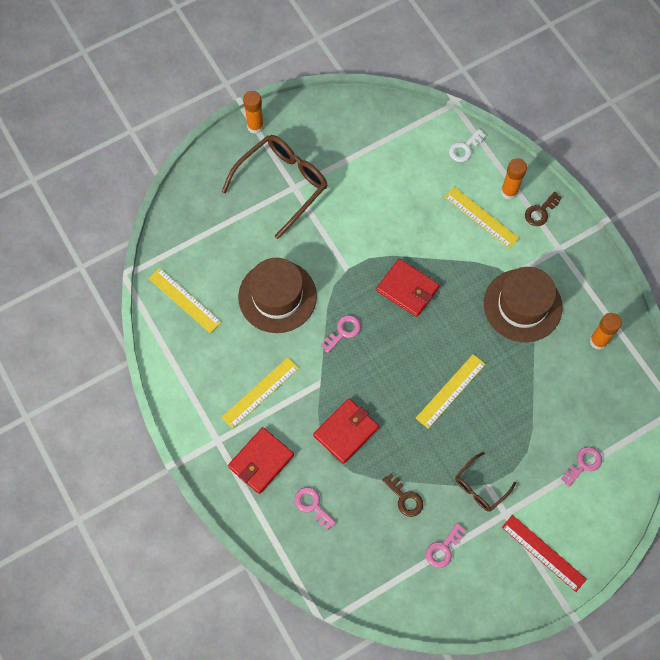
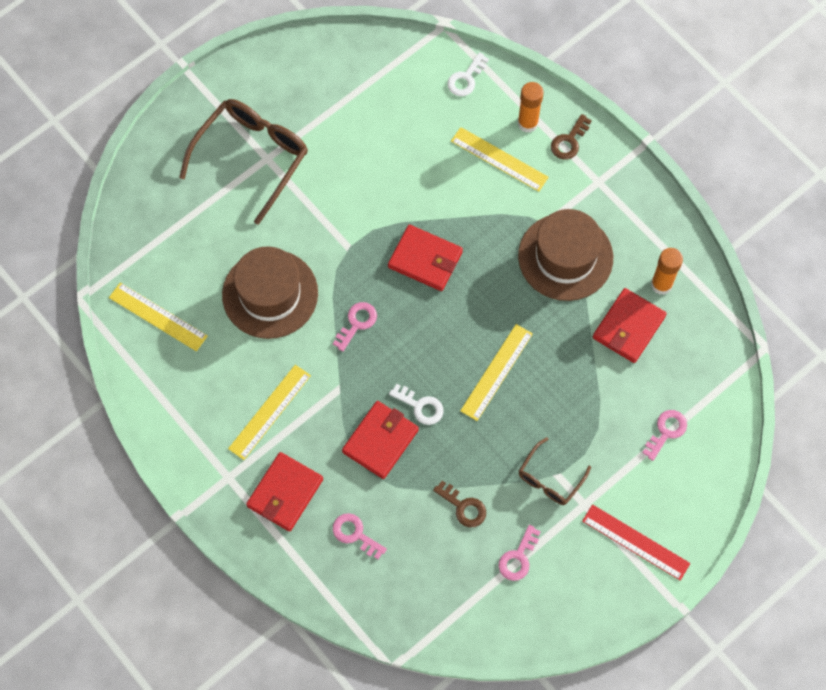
camera: 10 degrees left, 0 degrees up
(255, 126) = (206, 91): orange glue stick -> none
(383, 408) = (420, 406): none -> white key
(565, 372) = (628, 327): none -> red wallet

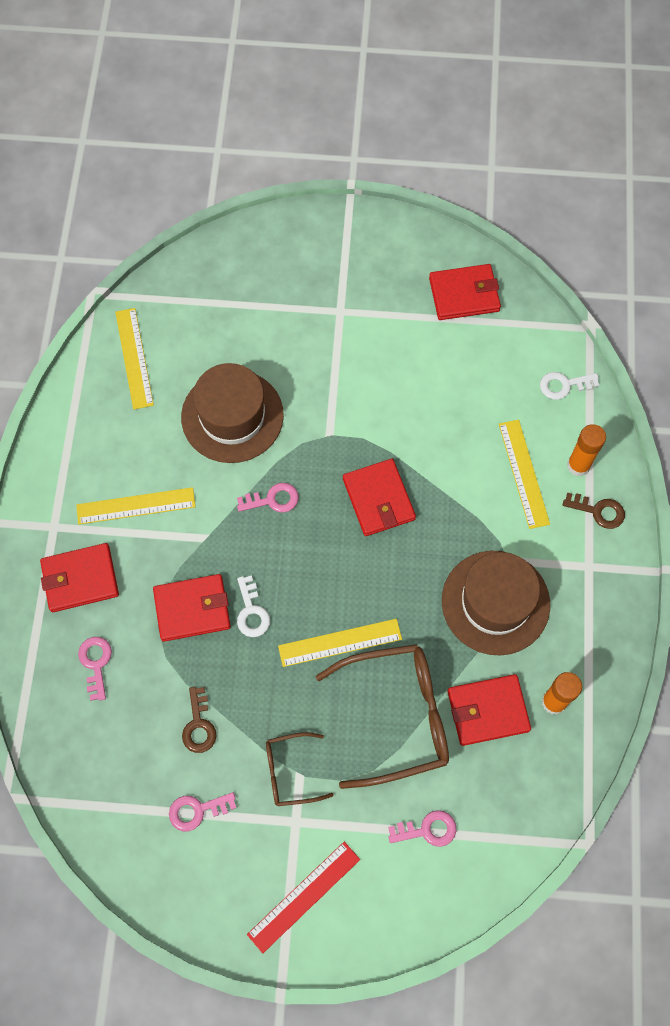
camera: 45 degrees right, 0 degrees up
(252, 157) = (329, 300): brown glasses -> brown glasses (397, 716)
(339, 74) = (464, 294): none -> red wallet
(569, 141) = (598, 511): brown key -> brown key turned 150 degrees counterclockwise
(636, 542) = (304, 896): red ruler -> red ruler turned 60 degrees clockwise

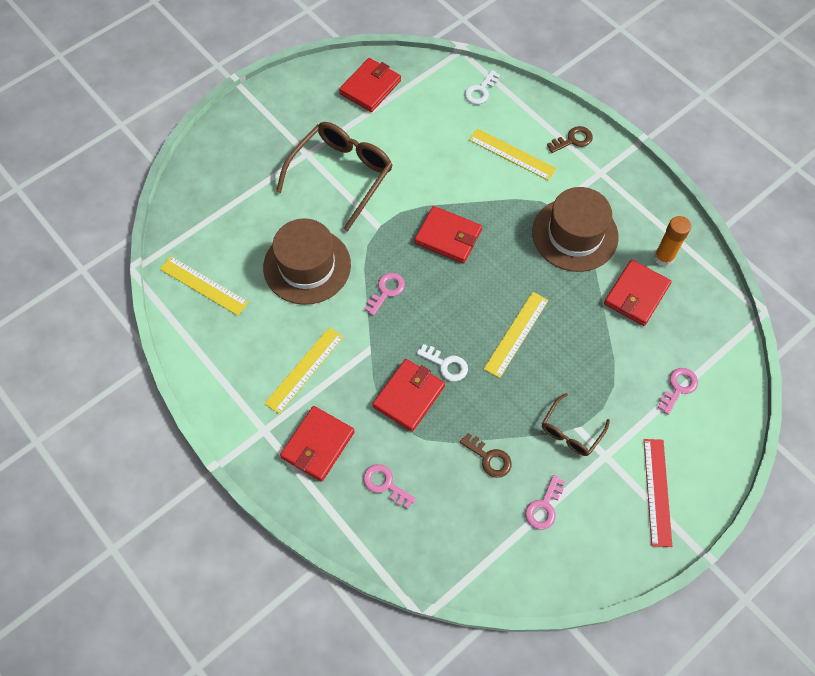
camera: 45 degrees left, 5 degrees down
(397, 716) = (593, 344): brown glasses -> brown glasses (341, 175)
(578, 465) = (535, 125): orange glue stick -> none

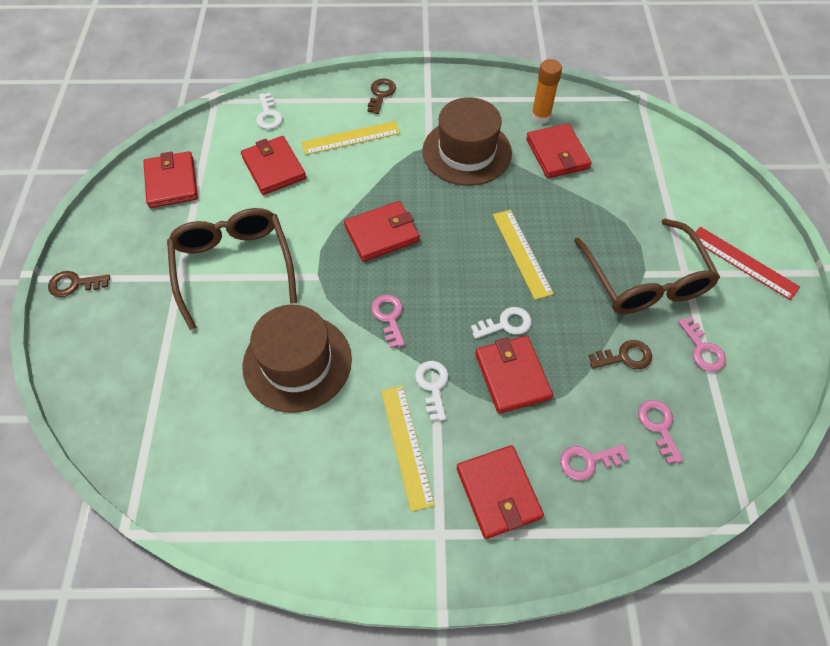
camera: 50 degrees left, 5 degrees down
(203, 285) = (221, 474): yellow ruler -> none
(252, 106) = (74, 284): none -> brown key
(359, 354) = (432, 386): none -> white key
(439, 132) = (274, 168): none -> red wallet
(571, 431) = (645, 280): brown glasses -> brown glasses, size x1.89
(678, 388) = (661, 186): pink key -> pink key (658, 426)

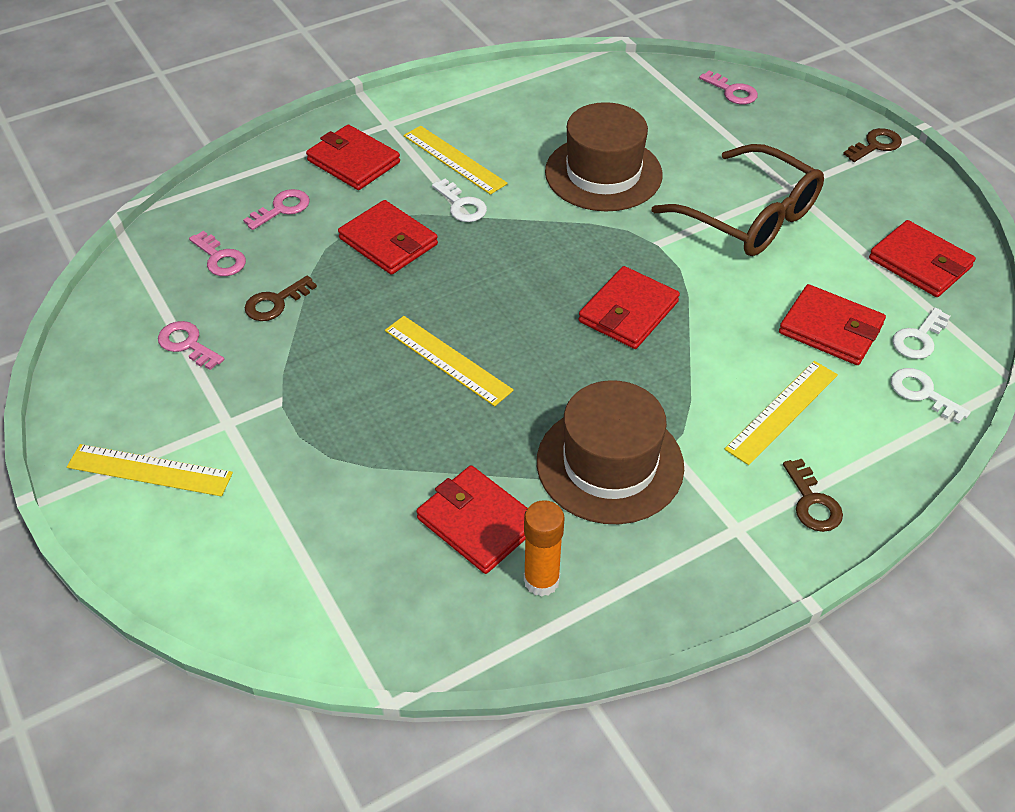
camera: 150 degrees right, 10 degrees down
(389, 317) = (549, 239): pink key -> pink key (732, 91)
(506, 324) = (422, 281): white key -> white key (919, 338)
(645, 280) = (278, 392): brown glasses -> none
(743, 262) = (149, 470): red ruler -> yellow ruler

